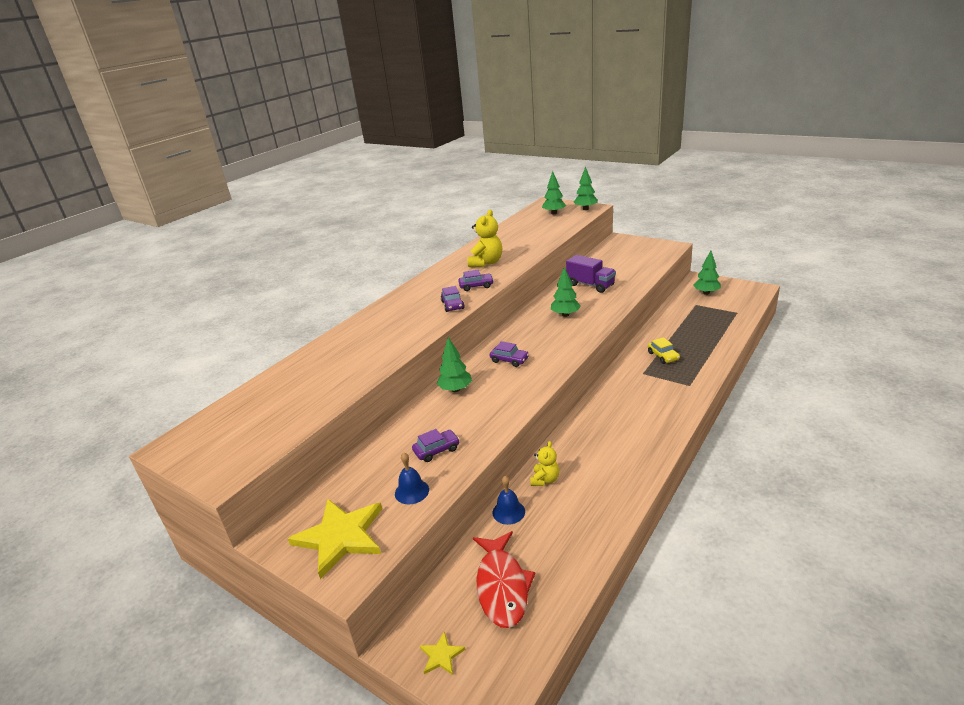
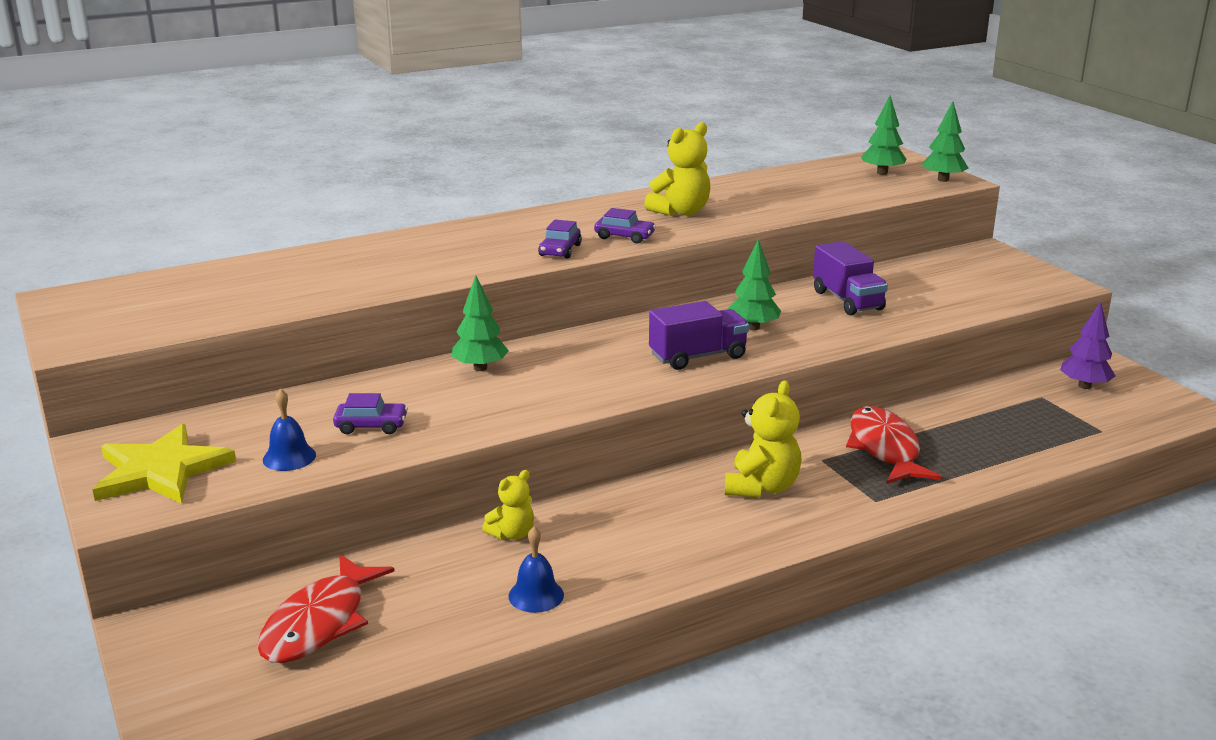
camera: 25 degrees right, 5 degrees down
(441, 655) = (174, 657): yellow star -> none
(508, 512) = (422, 550): blue bell -> blue bell (536, 595)
(509, 360) = (595, 357): purple car -> none
(559, 340) = (698, 356): none -> purple truck
(633, 399) = (761, 487): none -> yellow teddy bear
(663, 356) = (885, 448): yellow car -> red fish
(706, 293) = (1084, 386): green tree -> purple tree

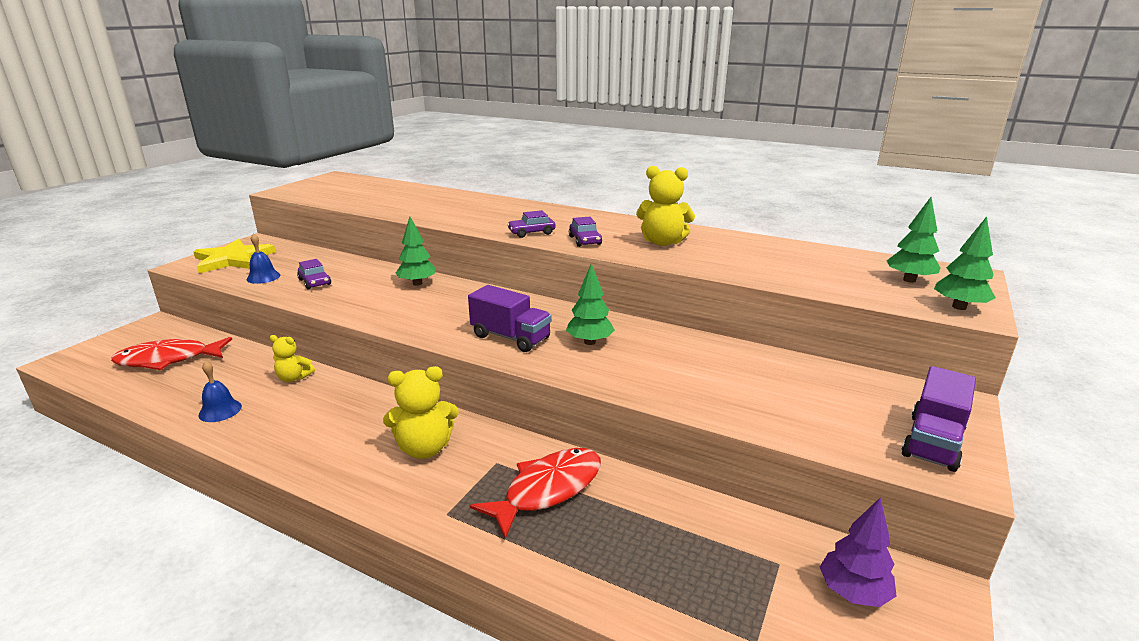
camera: 55 degrees right, 0 degrees up
(847, 300) = (702, 364): purple truck -> purple truck (932, 442)

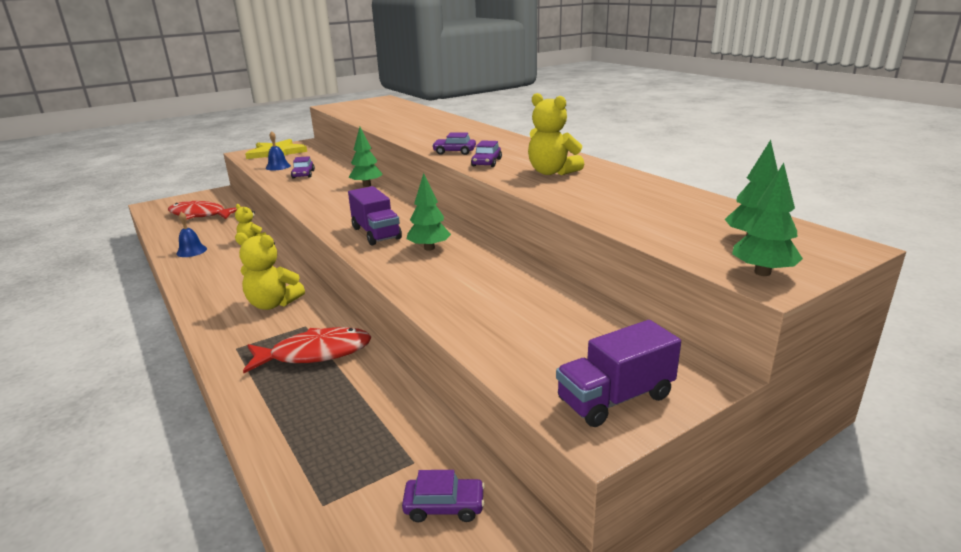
camera: 30 degrees right, 0 degrees up
(853, 593) = (444, 506): purple tree -> purple car

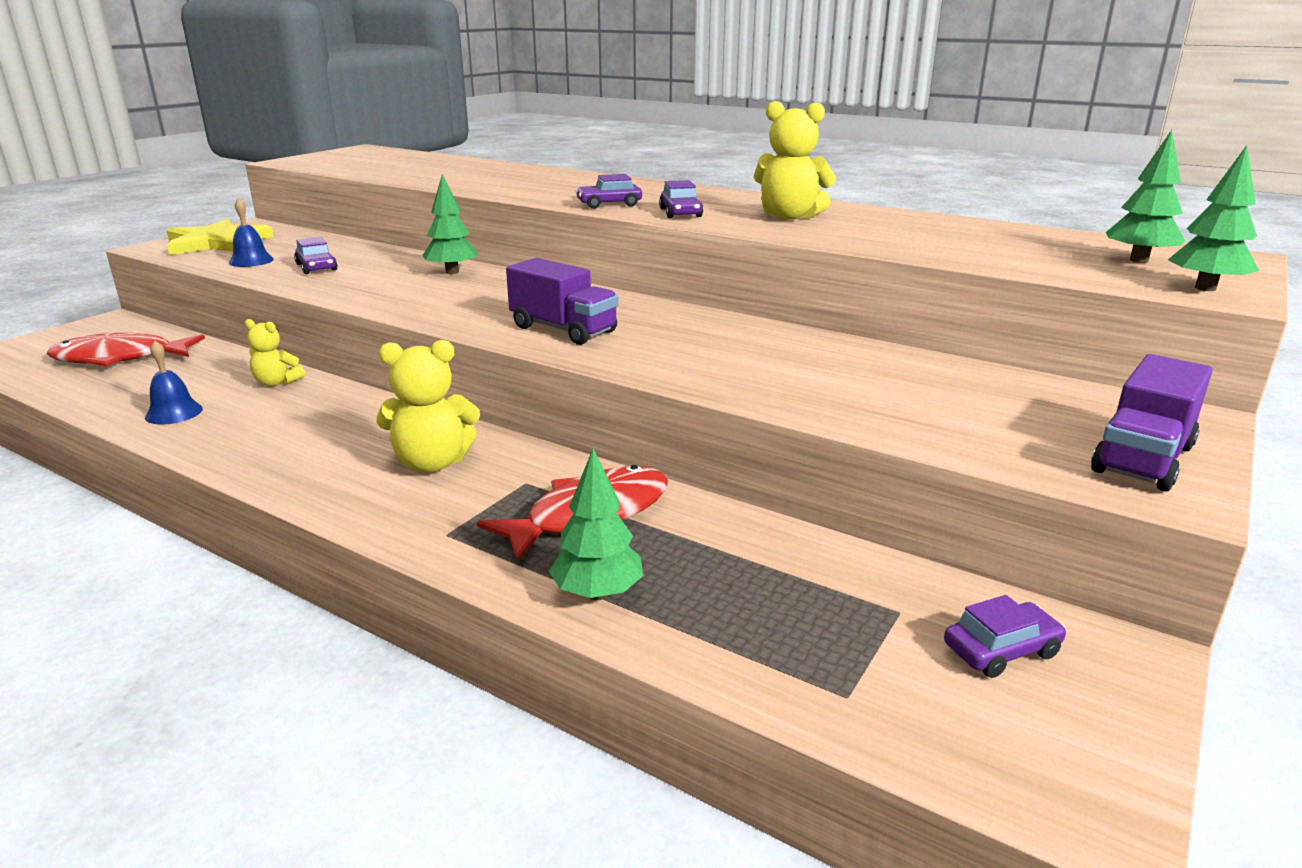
camera: 25 degrees left, 0 degrees up
(429, 248) = (671, 337): green tree -> green tree (598, 593)

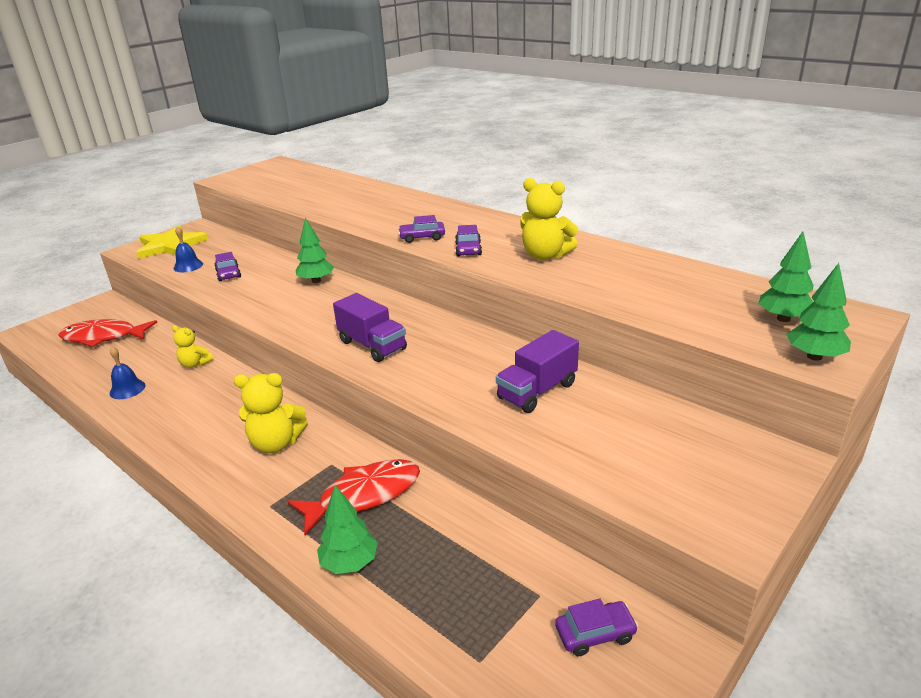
camera: 10 degrees right, 5 degrees up
(1142, 459) = (725, 499): purple truck -> purple truck (537, 391)

